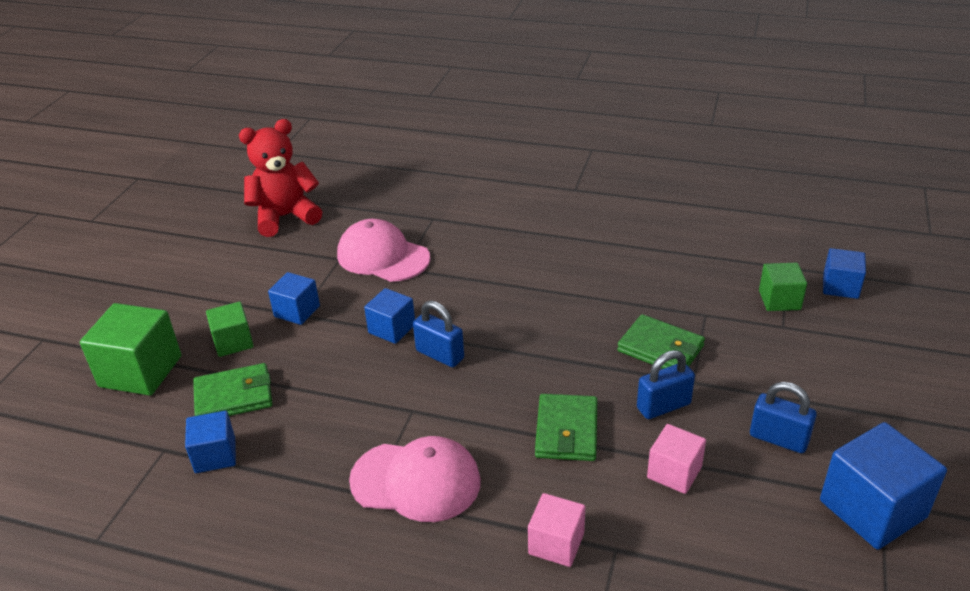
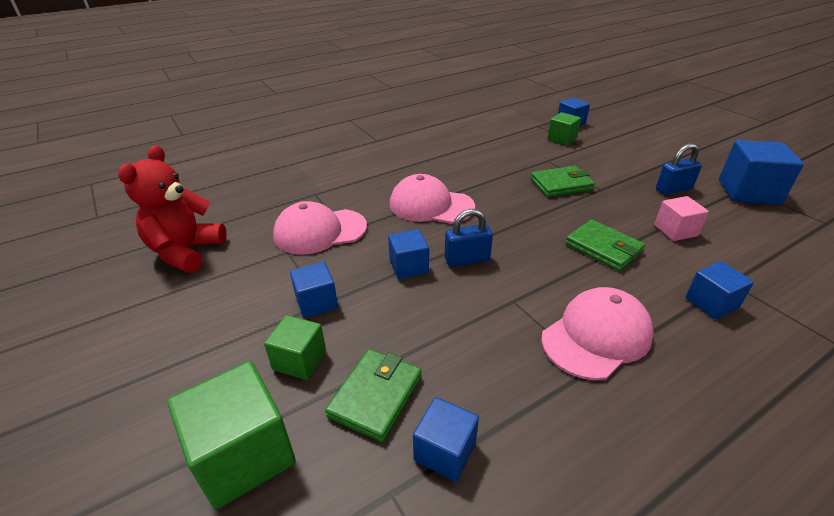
camera: 50 degrees left, 0 degrees up
(499, 288) = (431, 205): none -> pink cap
(556, 543) = (711, 303): pink cube -> blue cube
(663, 406) = (613, 207): blue padlock -> none

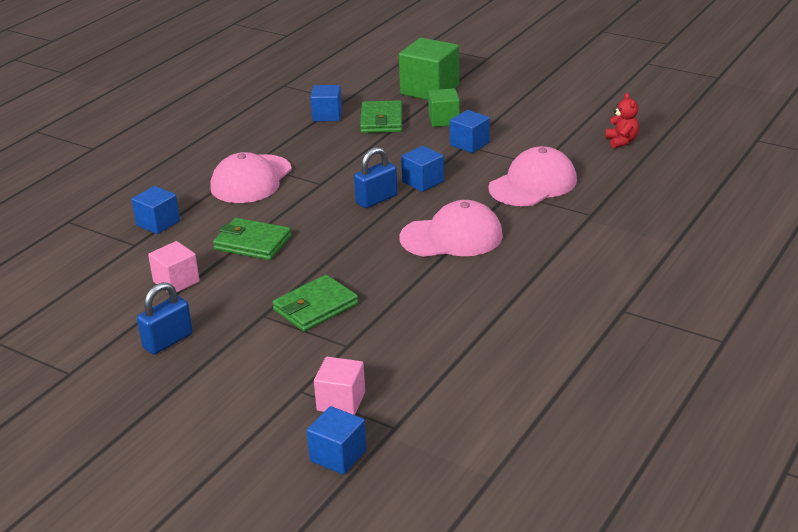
camera: 155 degrees right, 5 degrees down
(186, 252) = (621, 141): red teddy bear -> red teddy bear, size x0.49
(562, 139) = (341, 401): green cube -> pink cube
(748, 192) = (67, 365): blue cube -> none

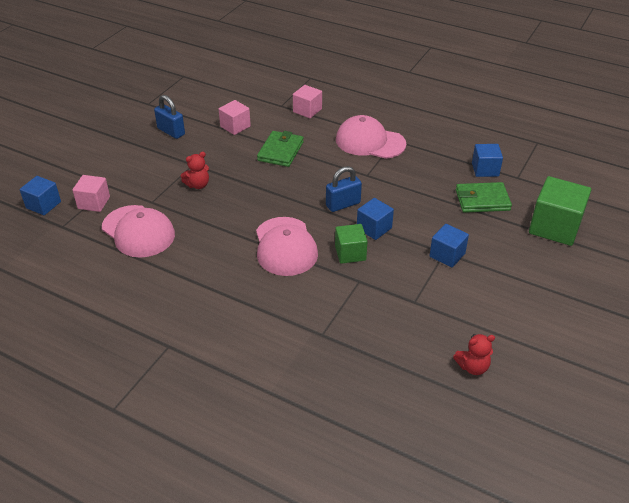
camera: 85 degrees right, 10 degrees up
(158, 223) = (307, 110): blue cube -> pink cube
(315, 307) = (198, 185): green wallet -> red teddy bear
(376, 199) = (343, 204): blue padlock -> blue padlock turned 75 degrees counterclockwise
(444, 120) = (492, 238): green cube -> green cube (350, 253)
(533, 184) = (375, 296): pink cap -> pink cap (138, 231)

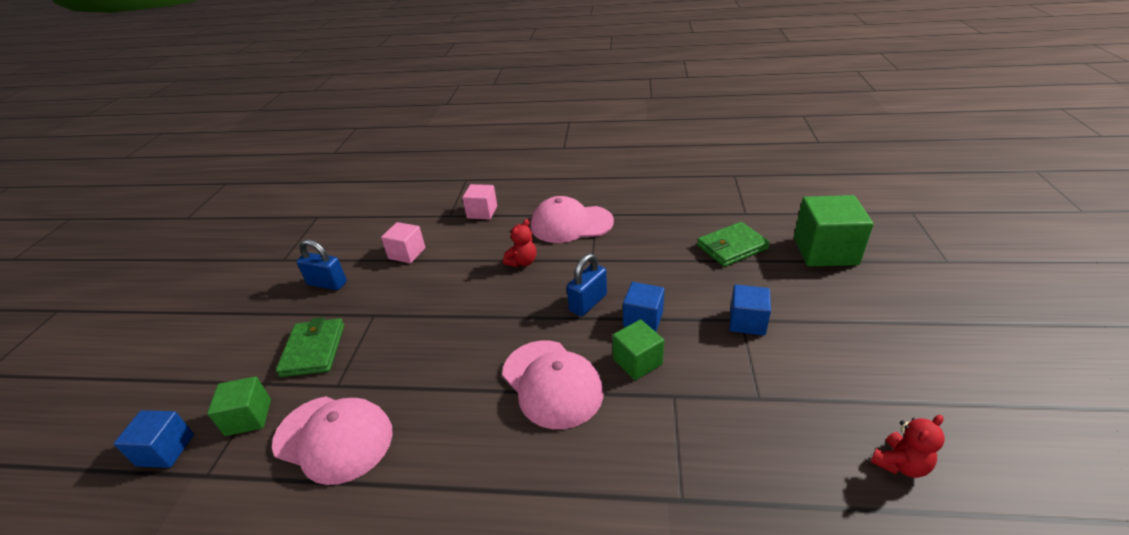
camera: 20 degrees left, 5 degrees down
(94, 203) = (248, 417): pink cube -> green cube
(198, 185) = (392, 339): red teddy bear -> red teddy bear (522, 262)
(280, 151) = (477, 265): green wallet -> green wallet (313, 350)
(485, 169) = (708, 215): blue cube -> none

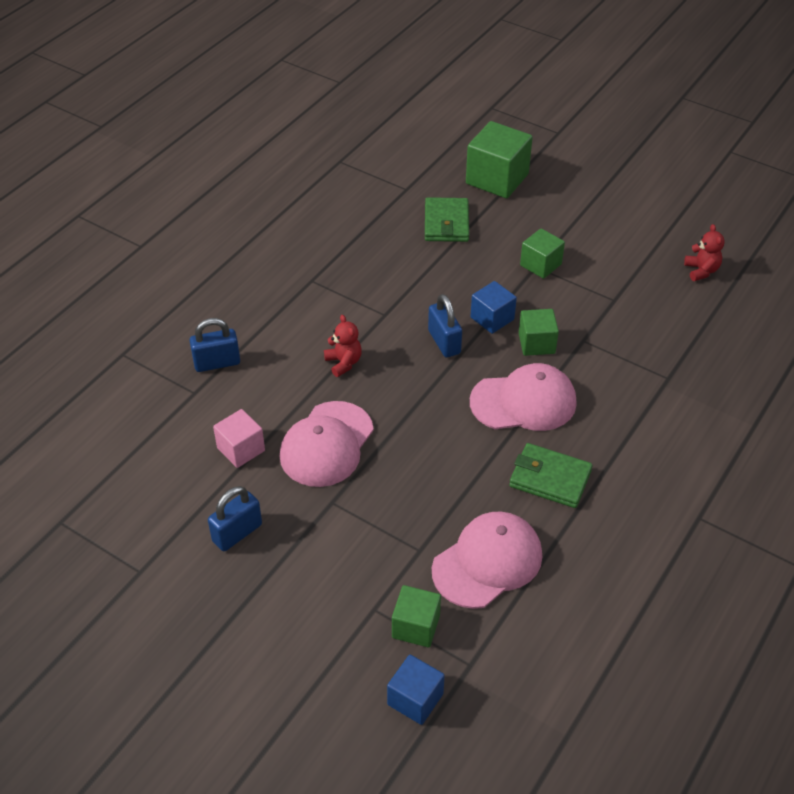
camera: 65 degrees left, 10 degrees up
(313, 350) = (352, 562): green wallet -> green wallet (550, 478)
(482, 212) = (217, 363): pink cube -> blue padlock
(571, 224) = (311, 304): pink cap -> pink cap (326, 444)
(747, 322) = (540, 265): blue cube -> green cube

